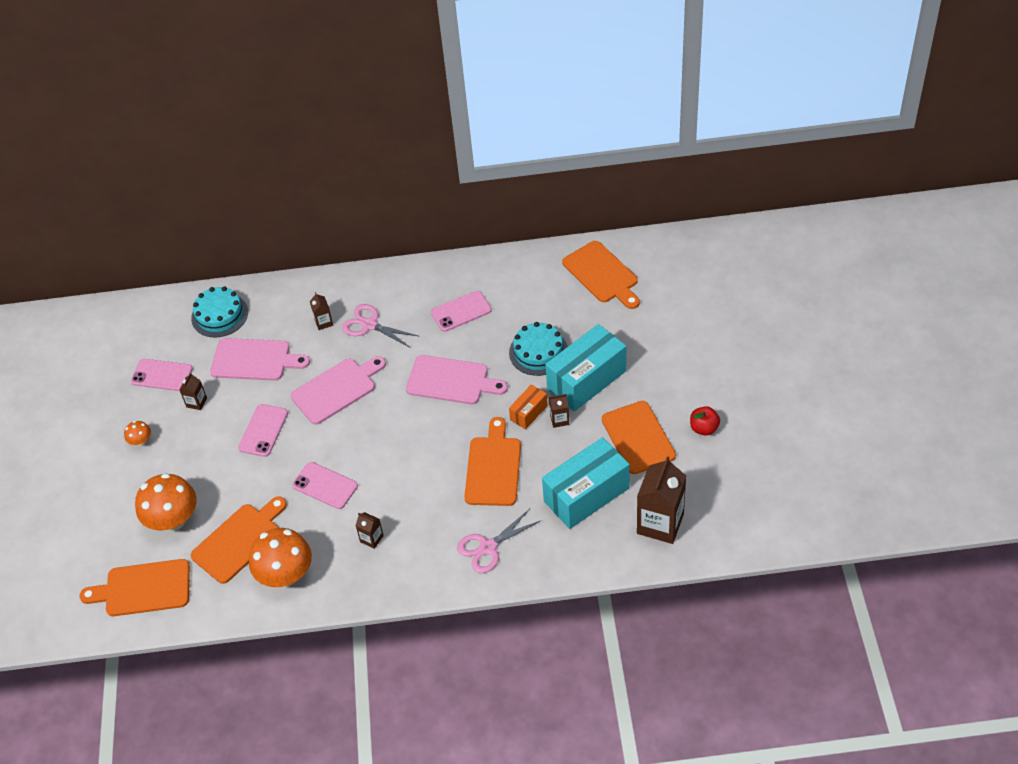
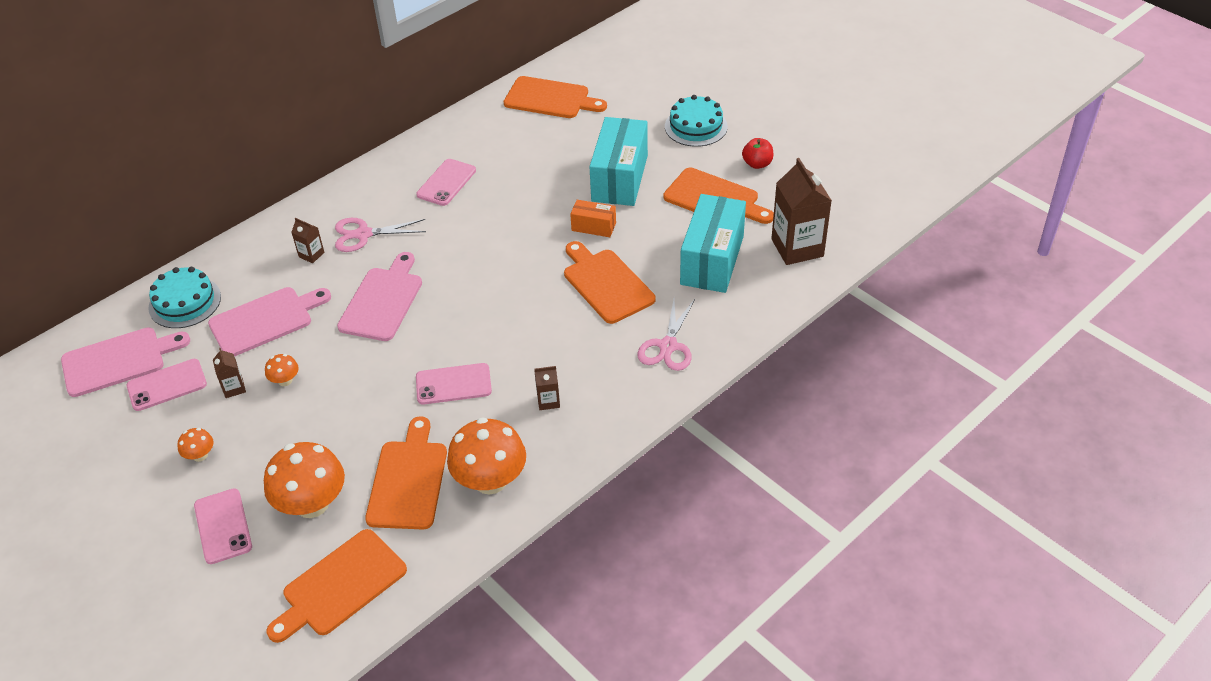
camera: 40 degrees left, 5 degrees down
(229, 416) = (285, 380): none -> orange mushroom
(263, 430) = (337, 373): pink phone -> pink phone (223, 526)
(451, 380) = (493, 238): pink cutting board -> pink cutting board (118, 360)
(528, 413) = (593, 227): orange box -> orange box turned 75 degrees counterclockwise
(538, 352) = (553, 179): turquoise cake -> turquoise cake (696, 126)
(559, 420) = (627, 218): brown carton -> none

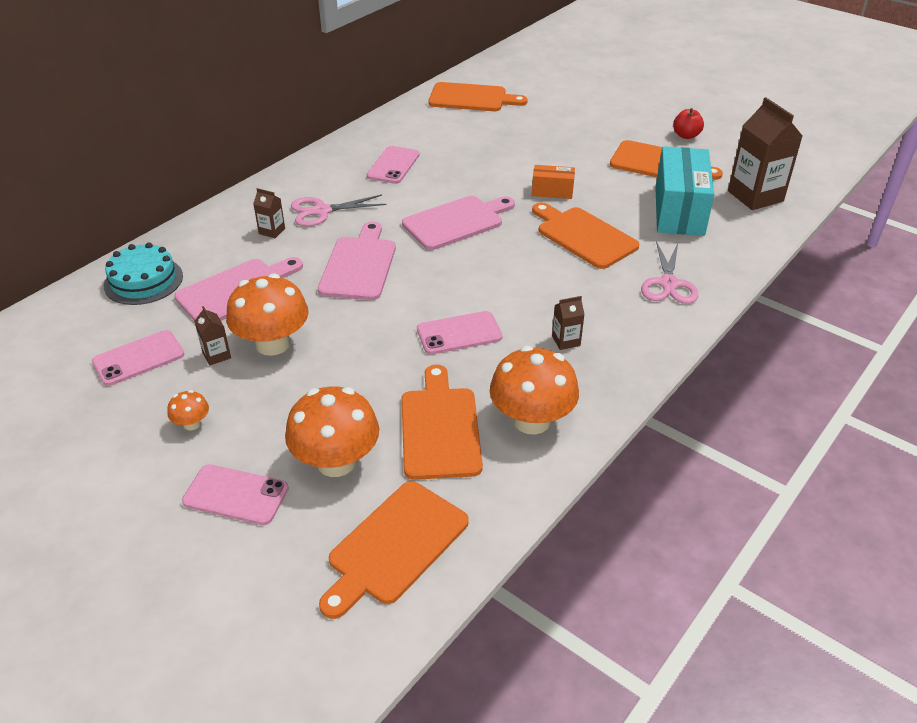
camera: 10 degrees left, 5 degrees down
(118, 360) = (77, 339): pink cutting board -> pink cutting board (456, 222)
(223, 526) = (236, 495): pink phone -> pink phone turned 45 degrees counterclockwise
(285, 380) = (273, 344): orange mushroom -> orange mushroom, size x2.17
(619, 178) = (561, 153): turquoise box -> none
(696, 126) = (616, 111): turquoise cake -> none

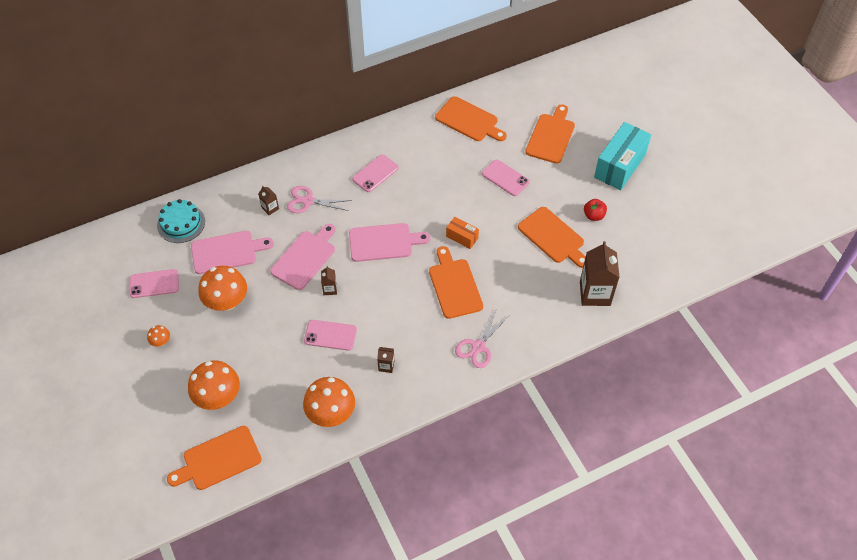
camera: 25 degrees right, 15 degrees up
(216, 355) = (194, 298): brown carton -> brown carton (330, 289)
(236, 495) = (161, 396): pink phone -> pink phone (505, 178)
(439, 428) = (280, 398): orange cutting board -> orange cutting board (551, 136)
(679, 211) = (532, 287): turquoise box -> turquoise box (619, 166)

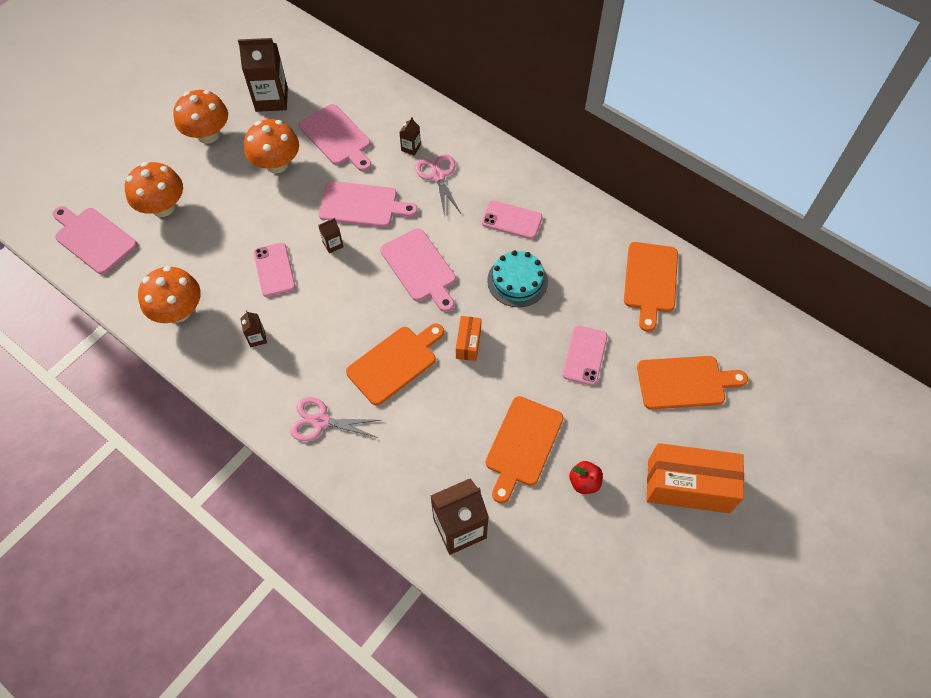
camera: 65 degrees right, 5 degrees up
(154, 284) = (271, 99): pink phone -> brown carton
(161, 341) = (208, 135): orange mushroom -> orange mushroom, size x2.17
(181, 223) = (353, 86): turquoise cake -> turquoise cake (517, 281)
(219, 459) = (93, 239): orange cutting board -> pink cutting board
(619, 166) = (688, 486): turquoise box -> orange box

